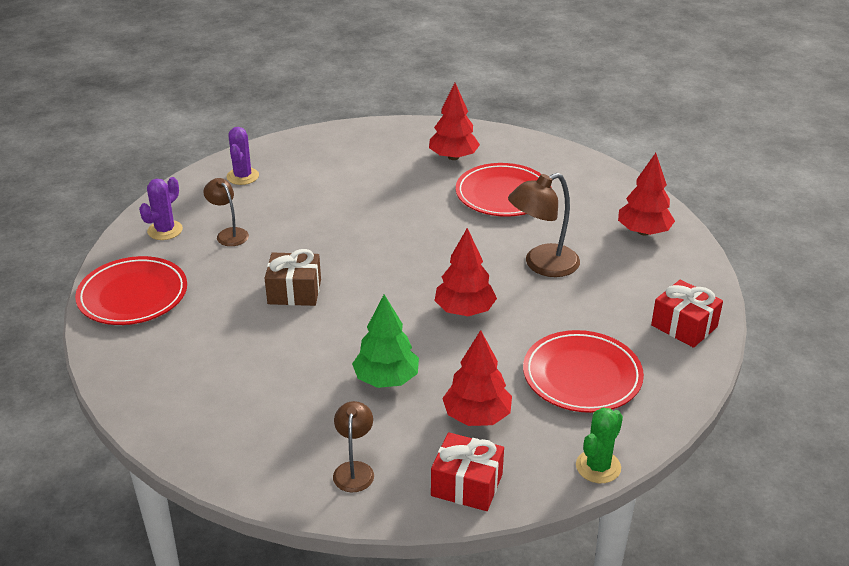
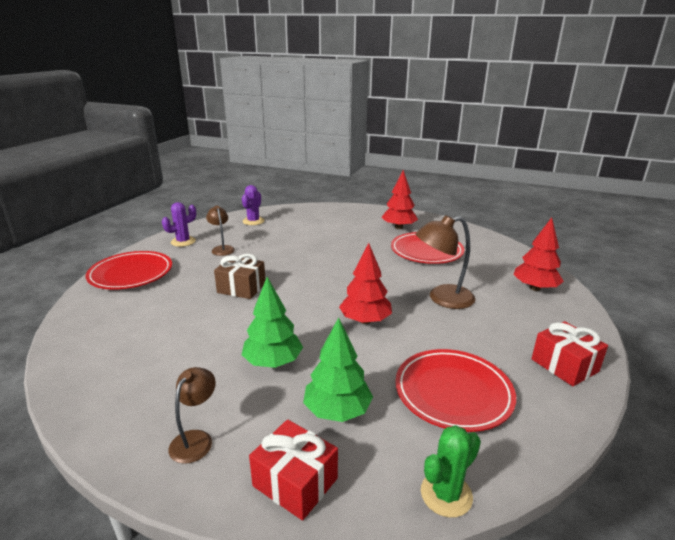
camera: 15 degrees right, 10 degrees down
(477, 416) = (337, 411): red tree -> green tree

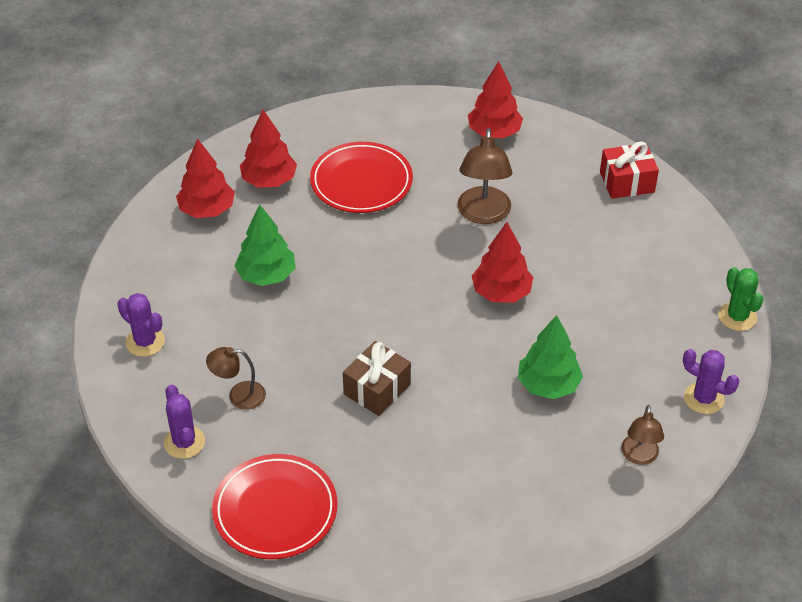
camera: 70 degrees left, 20 degrees up
(196, 439) = (639, 456): brown lamp -> brown lamp turned 120 degrees counterclockwise
(295, 482) = (703, 398): red gift -> purple cactus
(337, 411) = (635, 353): green tree -> green tree (266, 275)
(360, 217) = (207, 210): none -> red tree
(453, 392) = (637, 270): red plate -> none

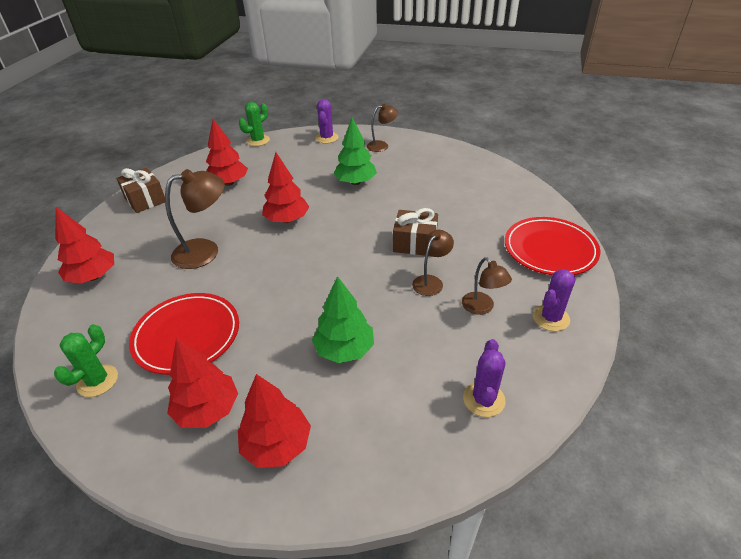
camera: 115 degrees left, 5 degrees down
(305, 374) = (431, 281): none -> brown lamp
(347, 127) = (97, 381): none -> green cactus
(624, 260) = (229, 183): none -> red tree
(627, 182) = (145, 200): red gift -> brown gift

